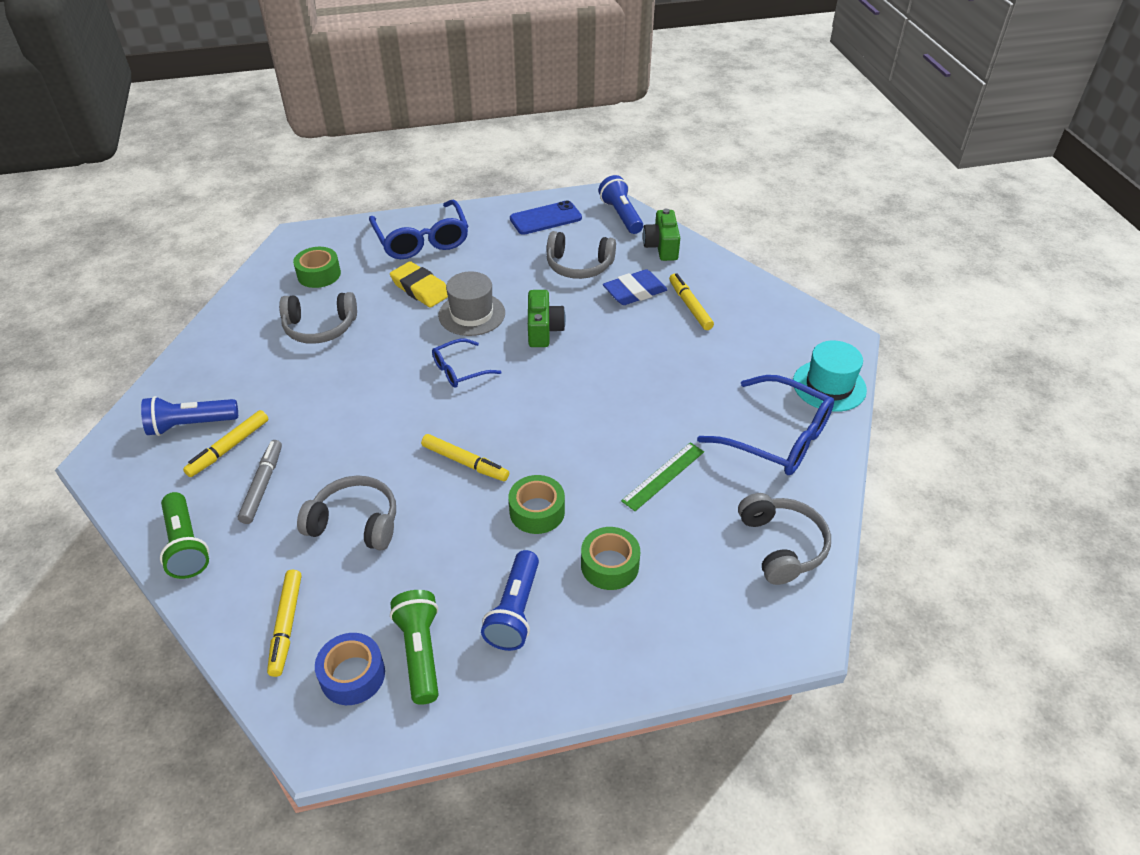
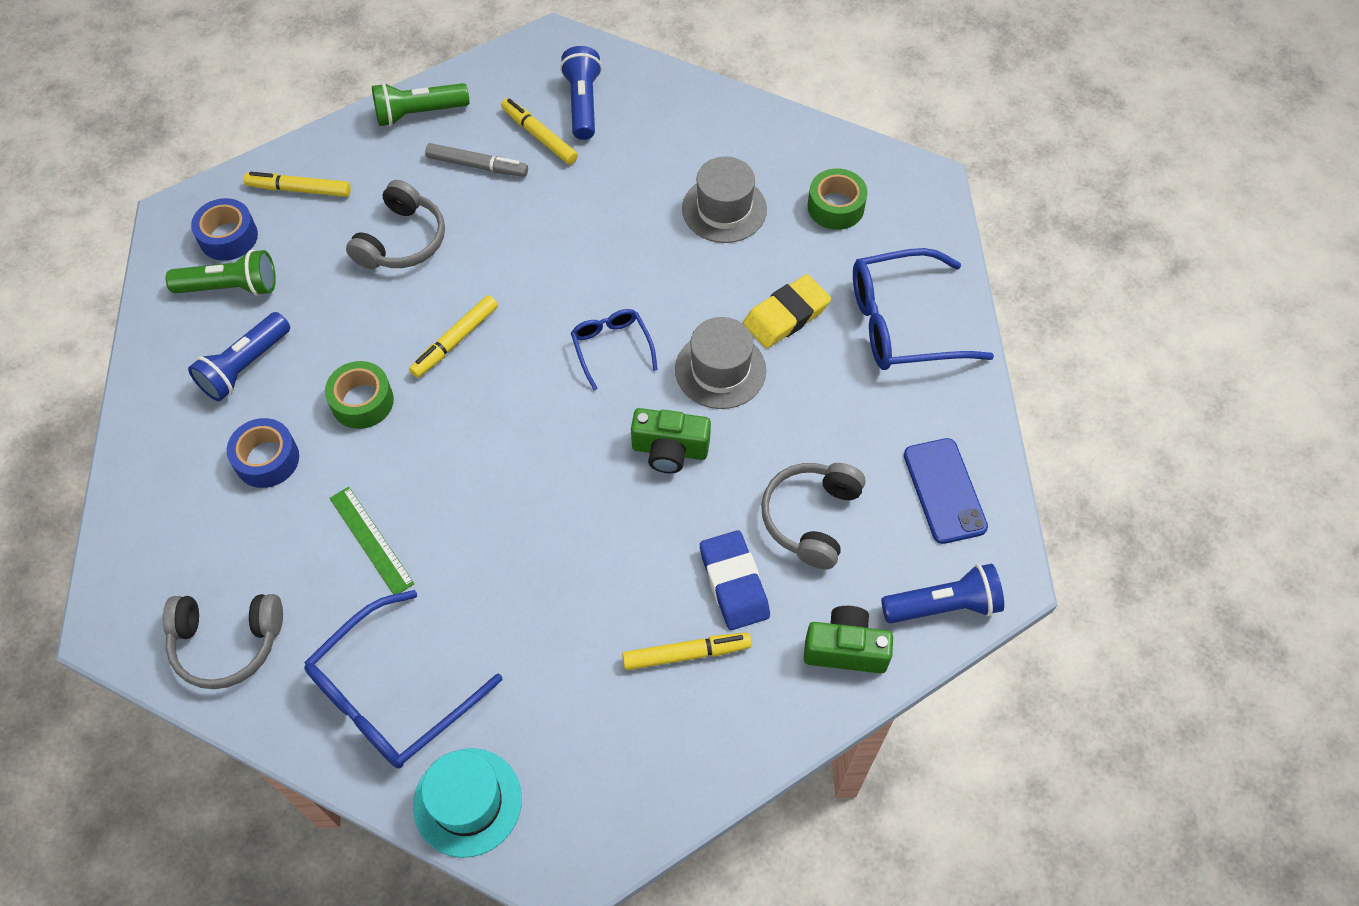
camera: 100 degrees right, 15 degrees up
(320, 327) = (724, 209): grey headphones -> grey hat
(515, 611) = (245, 366): blue flashlight -> blue flashlight turned 75 degrees counterclockwise
(609, 565) = (267, 459): green tape -> blue tape

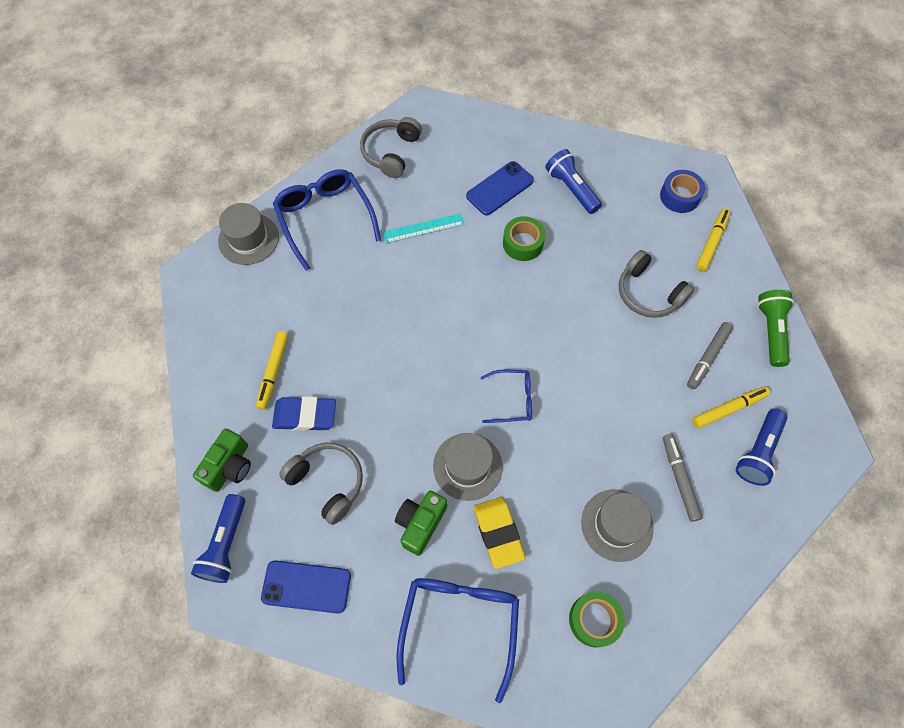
camera: 110 degrees right, 5 degrees up
(230, 287) = (636, 191): green flashlight -> none
(267, 459) = (500, 188): blue tape -> blue phone
(371, 540) = (423, 228): green ruler -> turquoise ruler
(455, 341) = (552, 305): yellow marker -> none
(467, 802) = (248, 239): turquoise hat -> grey hat
(583, 103) = (758, 452): blue flashlight -> blue flashlight turned 105 degrees clockwise
(645, 165) = (679, 479): none -> grey marker
(670, 450) = (416, 410): green camera -> green camera (420, 523)

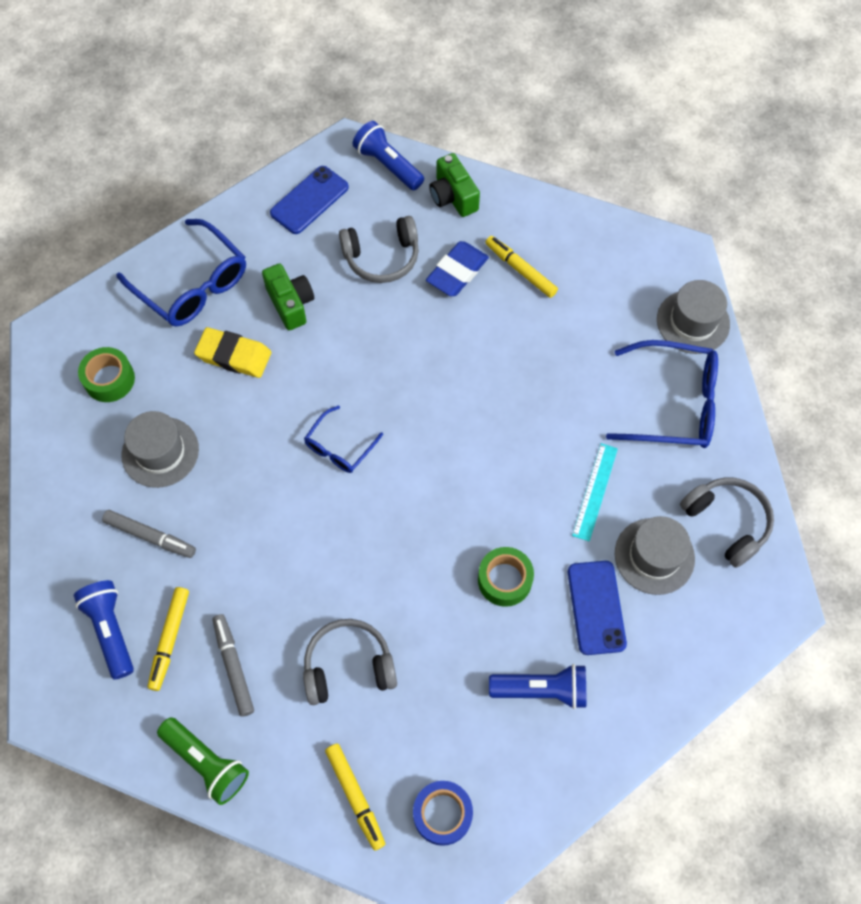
camera: 125 degrees right, 0 degrees up
(467, 466) = (308, 369): grey hat -> grey hat (654, 556)

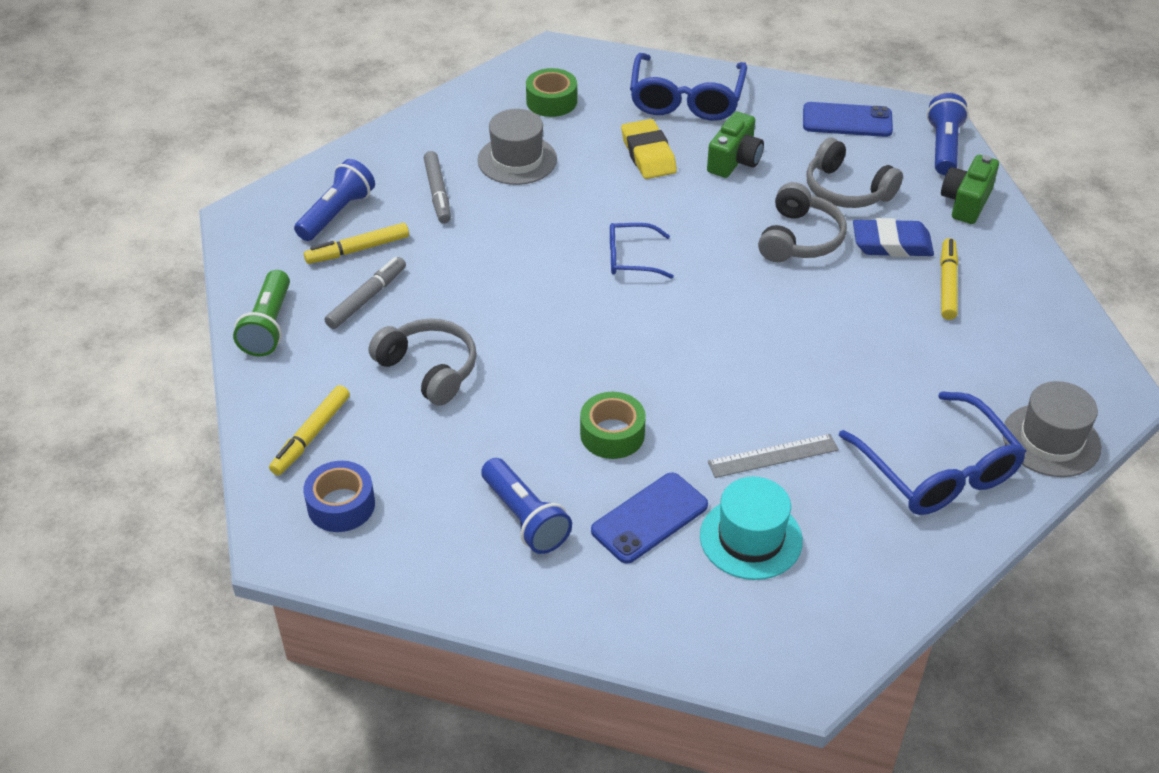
camera: 55 degrees right, 20 degrees down
(595, 491) = (773, 456): turquoise ruler -> grey ruler
(654, 556) = (751, 538): grey hat -> turquoise hat
(727, 522) = (851, 582): grey headphones -> grey headphones (799, 238)

